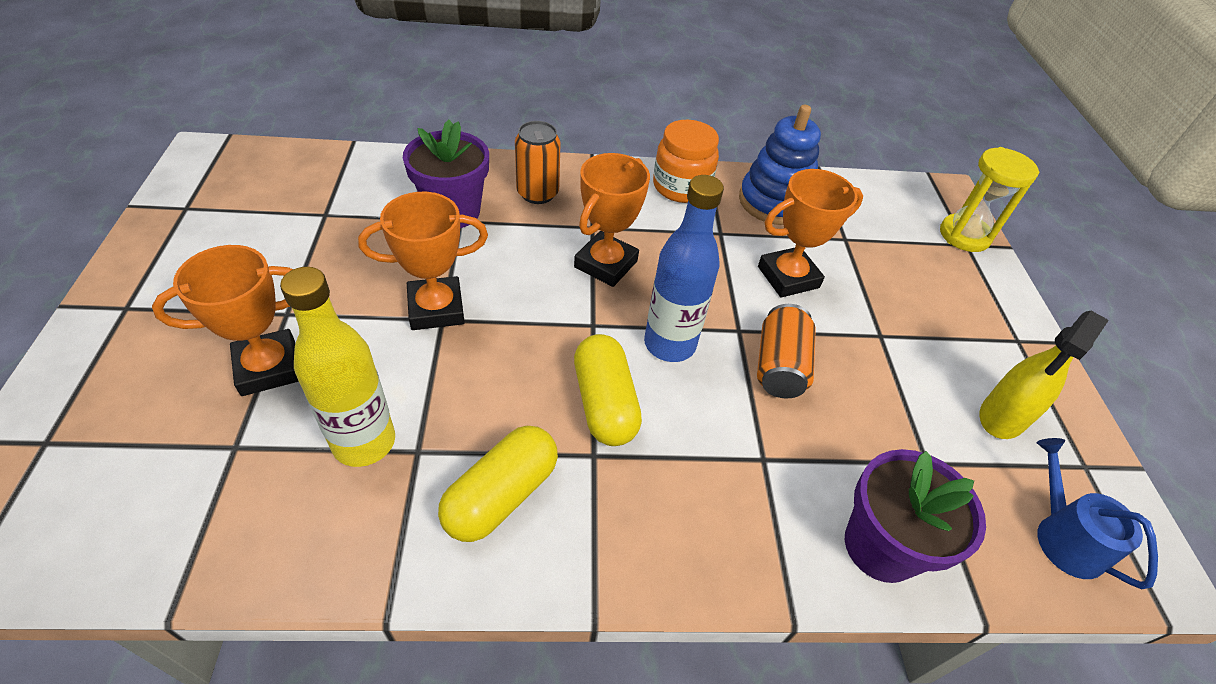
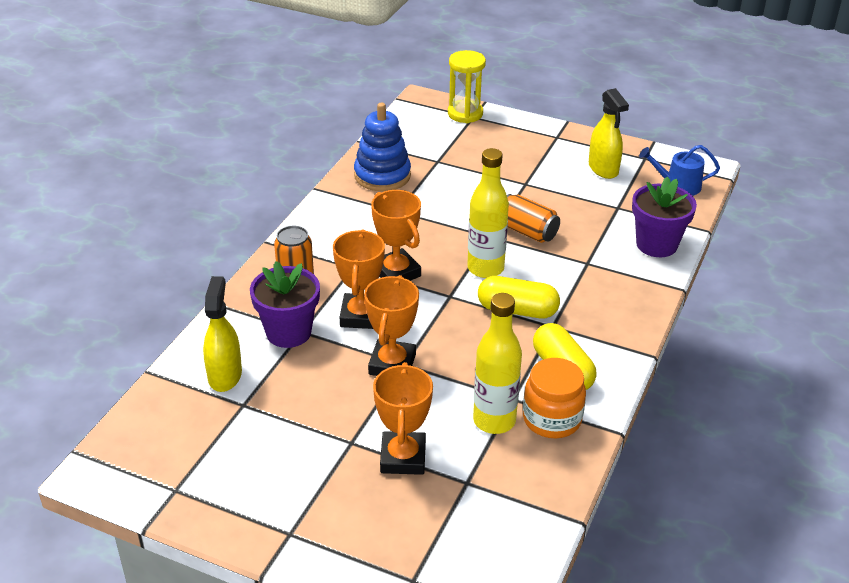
camera: 60 degrees left, 10 degrees down
(365, 189) = (225, 375): none -> yellow spray bottle
(669, 344) = (485, 268): blue bottle -> yellow bottle
(681, 187) = (337, 211): orange jar -> orange jar (552, 419)
(788, 277) = (457, 199): orange trophy -> orange trophy (361, 316)

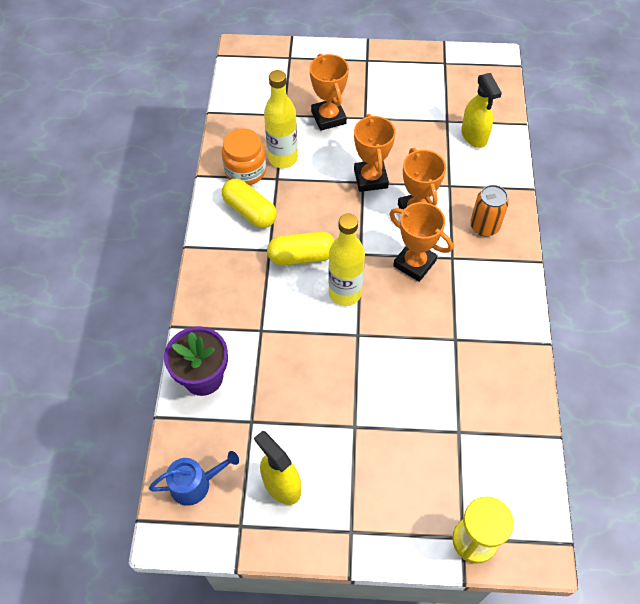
camera: 160 degrees right, 20 degrees up
(288, 332) = (457, 181): purple flower pot -> none
(382, 175) = (499, 386): blue stacking toy -> none
(527, 231) = (327, 353): orange can -> none

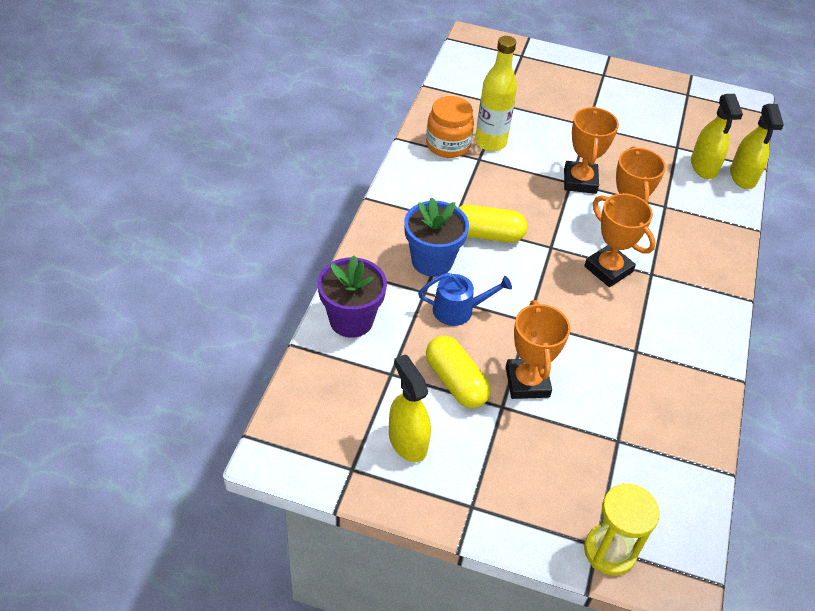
camera: 10 degrees right, 10 degrees down
(195, 484) = (314, 416): blue watering can -> blue watering can (458, 310)
(250, 211) = (442, 182): yellow capsule -> yellow capsule (455, 382)
(260, 296) = (432, 261): none -> blue flower pot
(328, 117) = (549, 116): orange trophy -> orange trophy (527, 382)
(345, 293) = (524, 279): yellow bottle -> none
(484, 226) = (695, 252): orange can -> none
(509, 137) = (742, 177): none -> yellow spray bottle

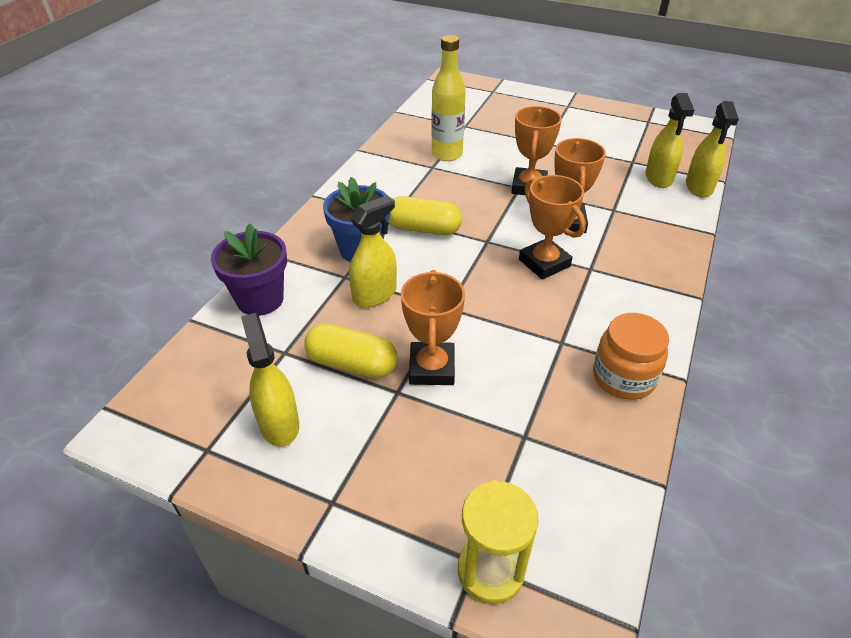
camera: 10 degrees right, 5 degrees down
(448, 145) = (405, 155): orange jar -> orange jar (623, 377)
(455, 382) = (352, 364): yellow capsule -> yellow capsule turned 45 degrees counterclockwise
(458, 310) = (375, 294): blue watering can -> yellow spray bottle

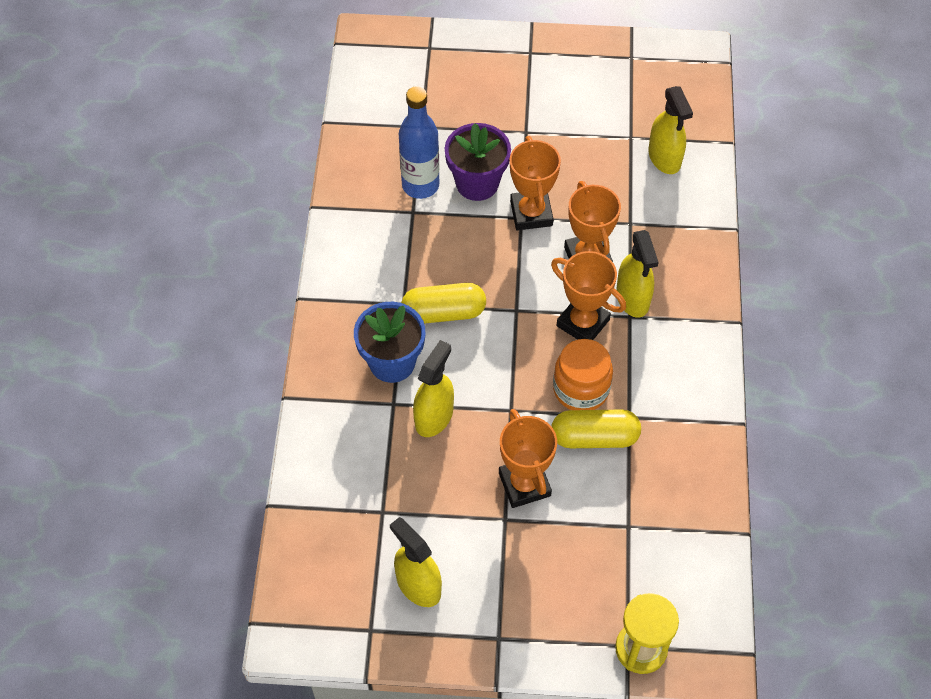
camera: 20 degrees left, 15 degrees up
(260, 299) = (324, 459): purple flower pot -> purple flower pot (477, 183)
(352, 364) = (451, 504): yellow capsule -> yellow capsule (594, 437)
(447, 154) = (420, 185): yellow bottle -> blue bottle
(623, 377) = (692, 439): orange jar -> orange jar (581, 389)
(699, 187) = (709, 160): yellow spray bottle -> yellow spray bottle (632, 298)

